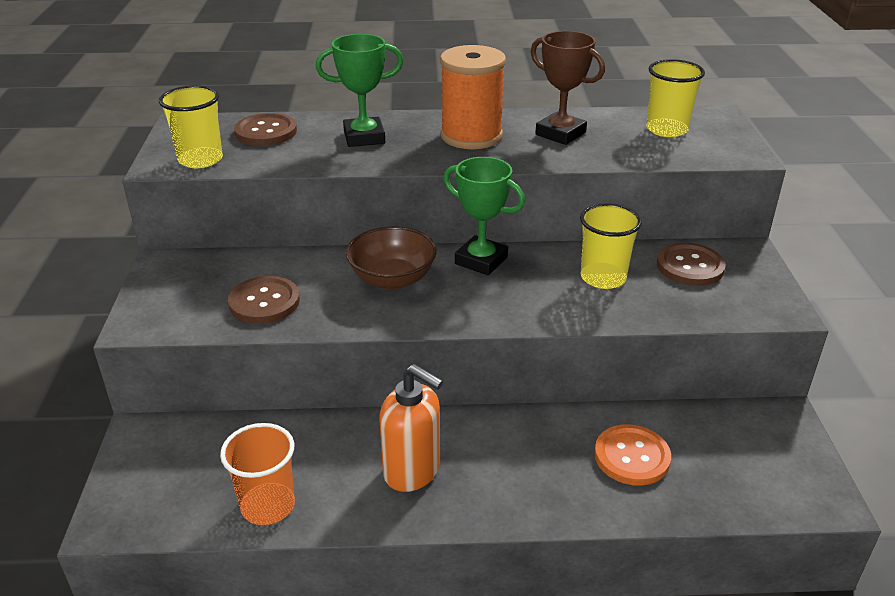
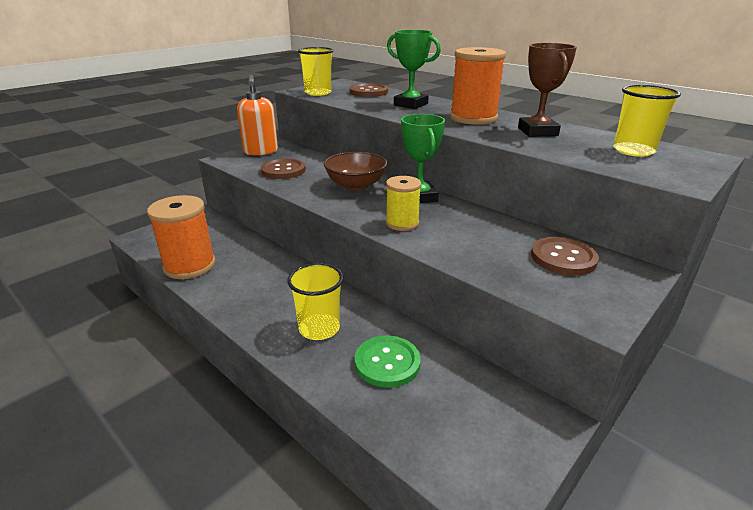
camera: 45 degrees right, 5 degrees down
(268, 505) = (190, 266): orange cup -> orange spool
(412, 471) = (264, 290): orange soap dispenser -> orange soap dispenser (260, 152)
(521, 303) = (402, 223): none -> yellow spool
(603, 278) = (481, 235): yellow cup -> yellow cup (319, 328)
(632, 457) = (387, 362): orange button -> green button

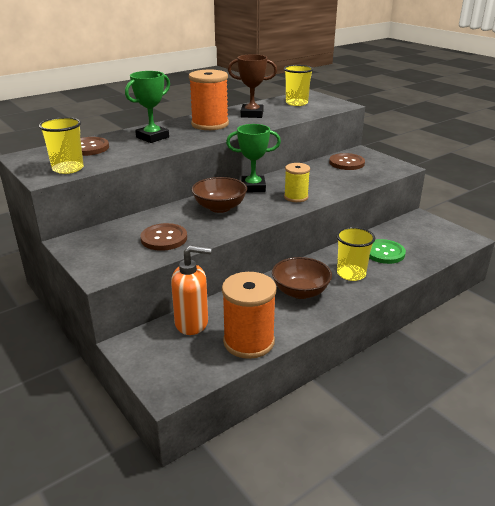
camera: 80 degrees left, 0 degrees up
(260, 152) = (93, 251): orange soap dispenser -> orange soap dispenser (192, 323)
(275, 290) = (300, 292): none -> brown bowl

